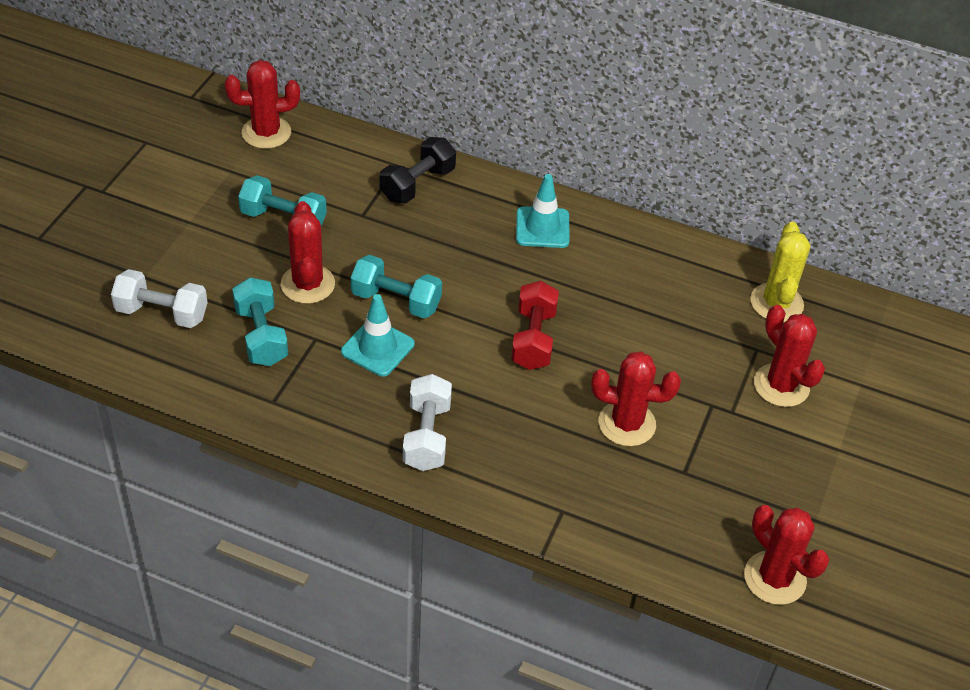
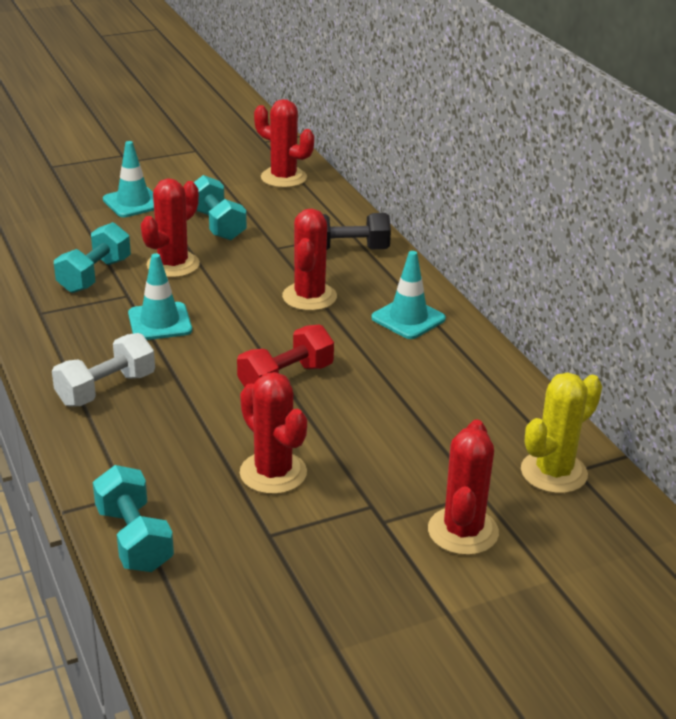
camera: 45 degrees right, 15 degrees down
(162, 313) = (55, 234): white dumbbell -> none
(178, 236) = (133, 202): none -> turquoise traffic cone
(396, 301) = (219, 304): turquoise dumbbell -> turquoise dumbbell (134, 539)
(775, 578) = (224, 663): red cactus -> red cactus (309, 297)

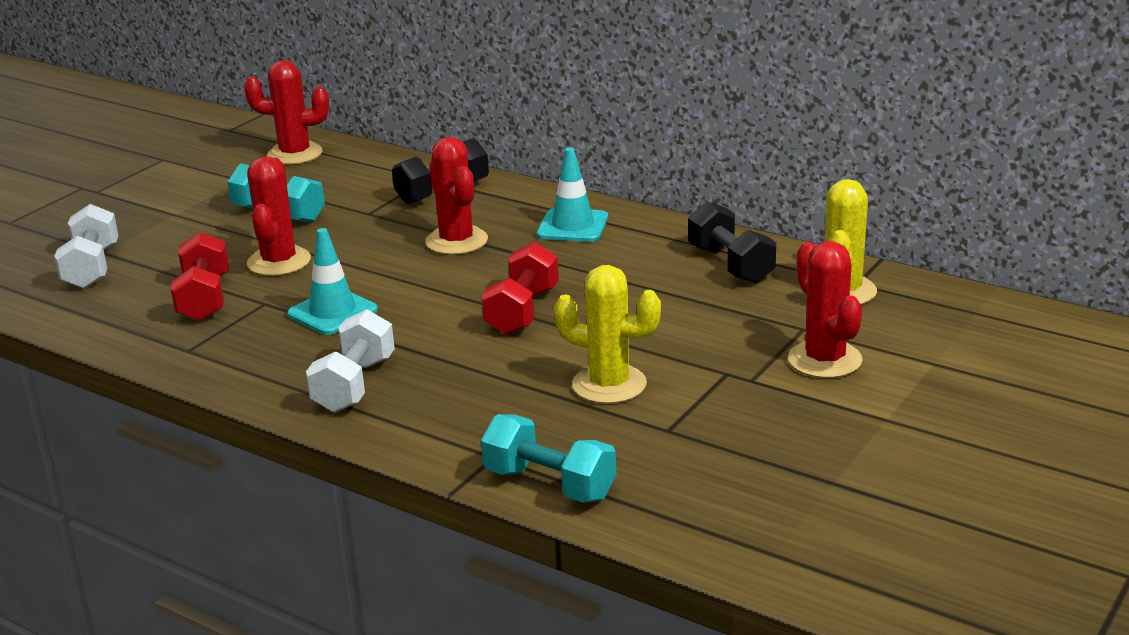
camera: 30 degrees left, 5 degrees down
(57, 222) = (92, 268): none -> white dumbbell
(95, 275) = (204, 299): turquoise dumbbell -> red dumbbell
(133, 202) = (157, 224): turquoise traffic cone -> none
(273, 473) = (609, 384): red cactus -> yellow cactus
(490, 406) = (730, 265): none -> black dumbbell

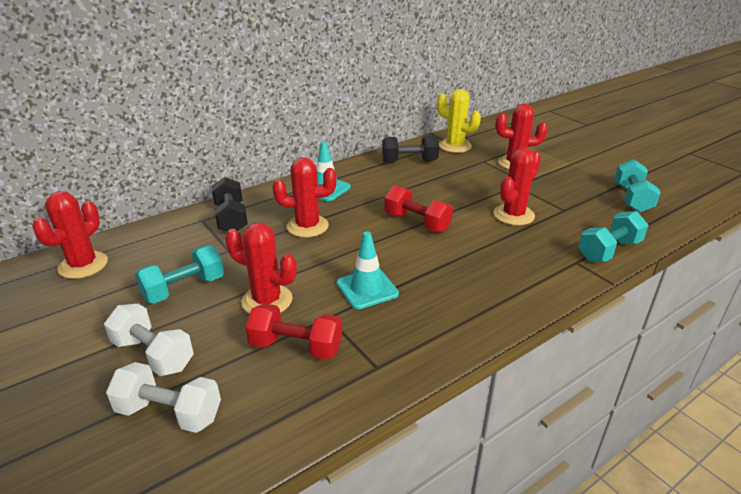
camera: 70 degrees left, 5 degrees up
(354, 384) = (473, 296): white dumbbell -> white dumbbell (153, 354)
(609, 384) = (513, 215): yellow cactus -> red cactus
(779, 500) = (632, 198): none -> turquoise dumbbell

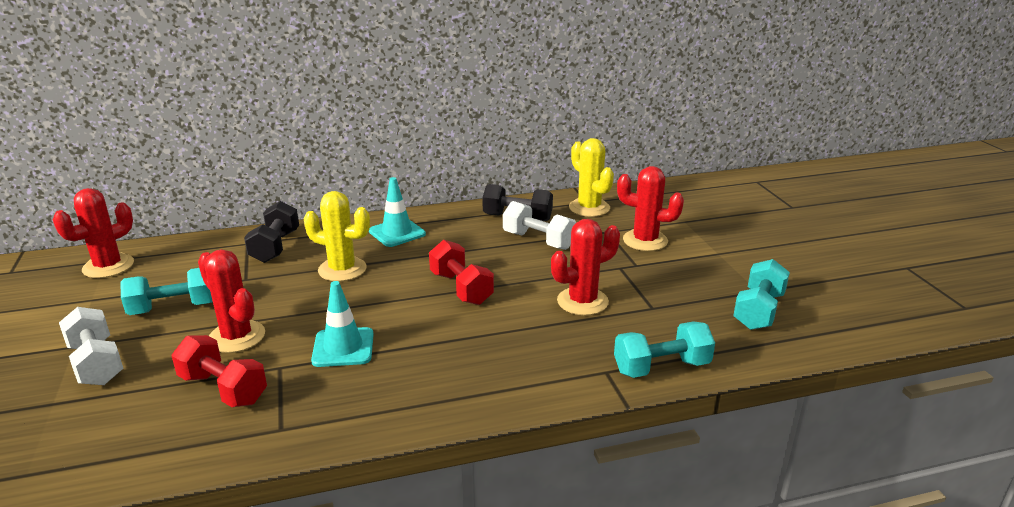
camera: 20 degrees right, 5 degrees down
(169, 413) = (65, 419): white dumbbell -> white dumbbell (538, 241)
(307, 226) = (342, 269): red cactus -> yellow cactus

